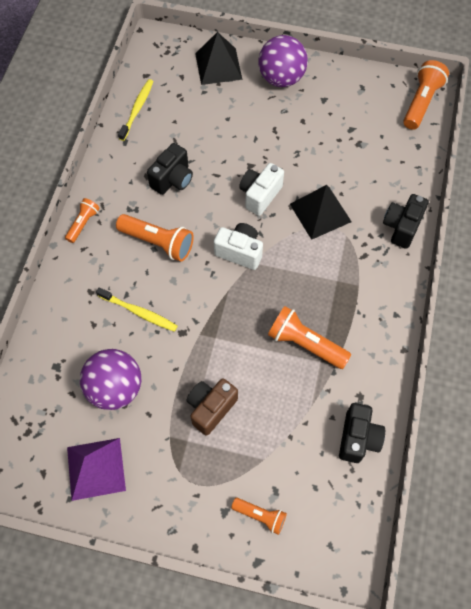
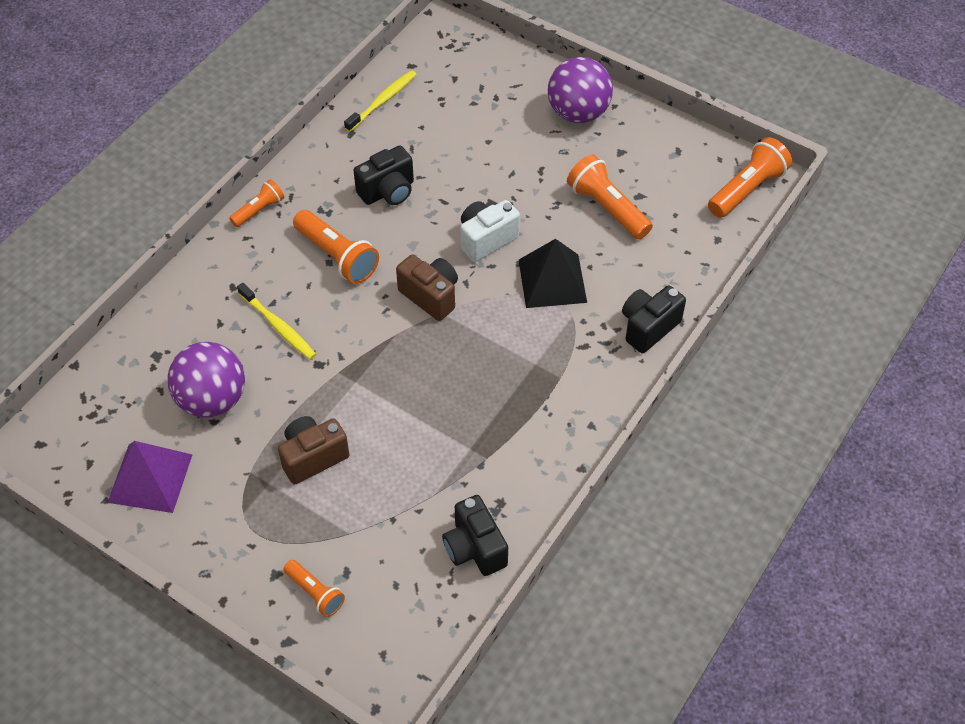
camera: 20 degrees right, 10 degrees down
(218, 66) = (505, 78): black pyramid -> none
(240, 252) = (430, 296): white camera -> brown camera
(305, 343) = (461, 422): orange flashlight -> orange flashlight (607, 208)
(358, 438) = (474, 548): black camera -> black camera turned 120 degrees clockwise

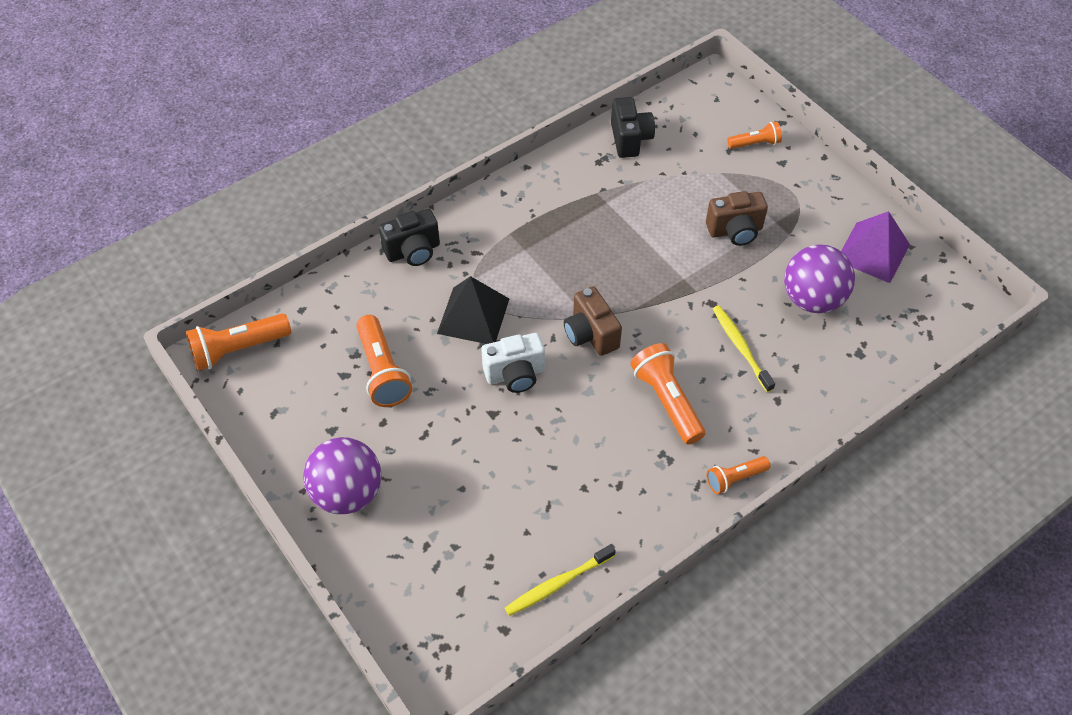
camera: 160 degrees left, 0 degrees up
(315, 593) = (755, 144): orange flashlight -> orange flashlight turned 105 degrees clockwise
(388, 191) = (592, 459): black camera -> none

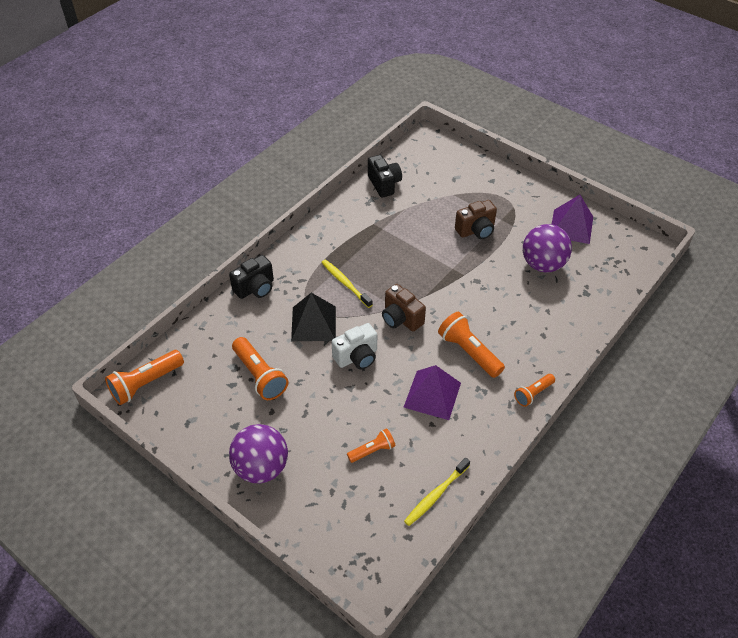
camera: 15 degrees left, 5 degrees down
(598, 448) = (432, 395): none -> purple pyramid
(740, 347) = (506, 305): yellow toothbrush -> yellow toothbrush (345, 283)
(755, 144) = (470, 172): orange flashlight -> orange flashlight (372, 451)

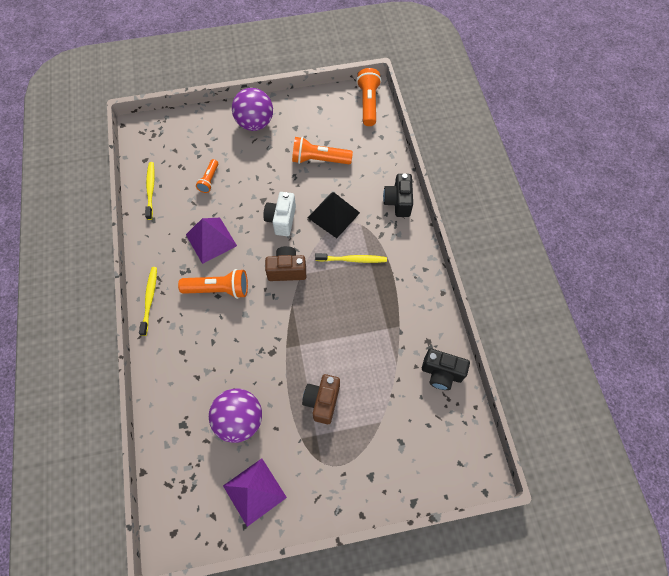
camera: 130 degrees right, 15 degrees up
(533, 393) = (150, 299): orange flashlight -> yellow toothbrush

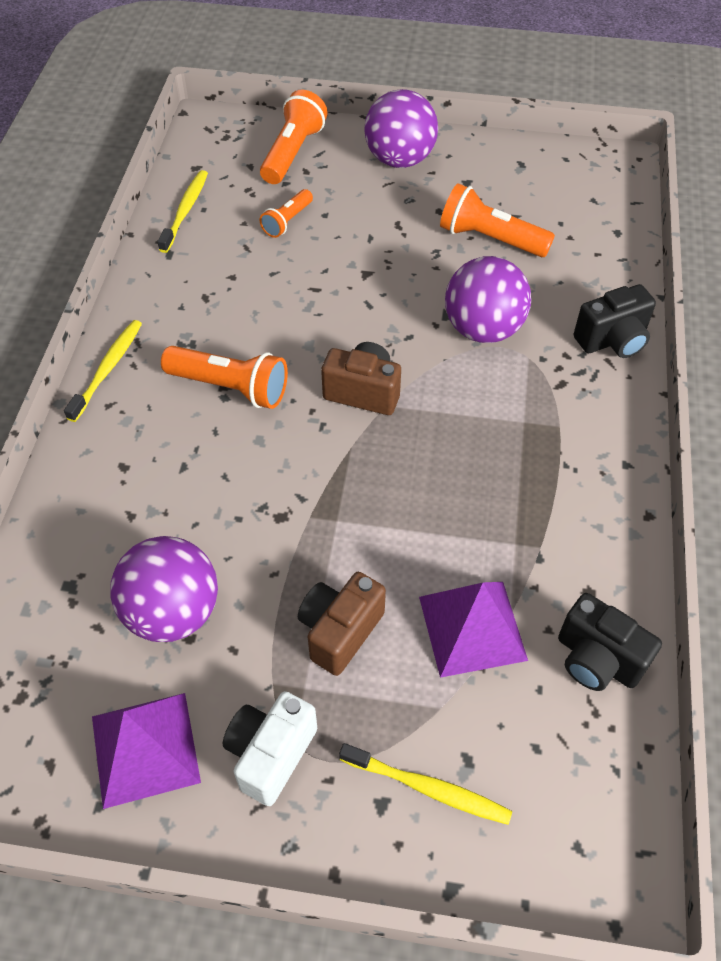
camera: 20 degrees right, 10 degrees down
(211, 240) = (251, 309): purple pyramid -> purple pyramid (472, 628)
(281, 220) = (386, 312): white camera -> white camera (271, 754)
(333, 215) = (483, 329): black pyramid -> purple ball
(352, 259) = (491, 409): yellow toothbrush -> yellow toothbrush (428, 788)
(368, 103) = (611, 177): orange flashlight -> orange flashlight (293, 152)
(398, 202) = (612, 340): black camera -> black camera turned 135 degrees counterclockwise

